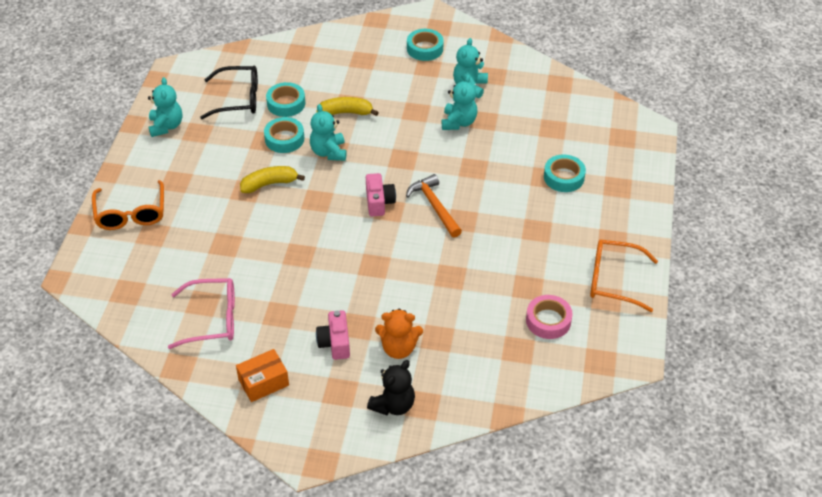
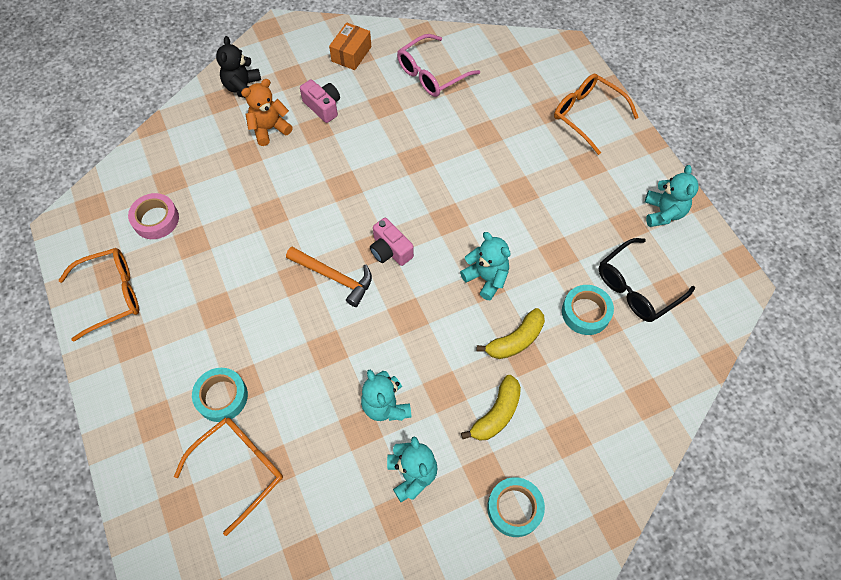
camera: 145 degrees right, 15 degrees up
(166, 126) = (663, 213): turquoise teddy bear -> turquoise teddy bear turned 135 degrees counterclockwise
(269, 184) = (506, 209): yellow banana -> yellow banana (496, 414)
(284, 139) = (542, 267): turquoise tape -> none
(574, 137) = (239, 469): none -> orange glasses

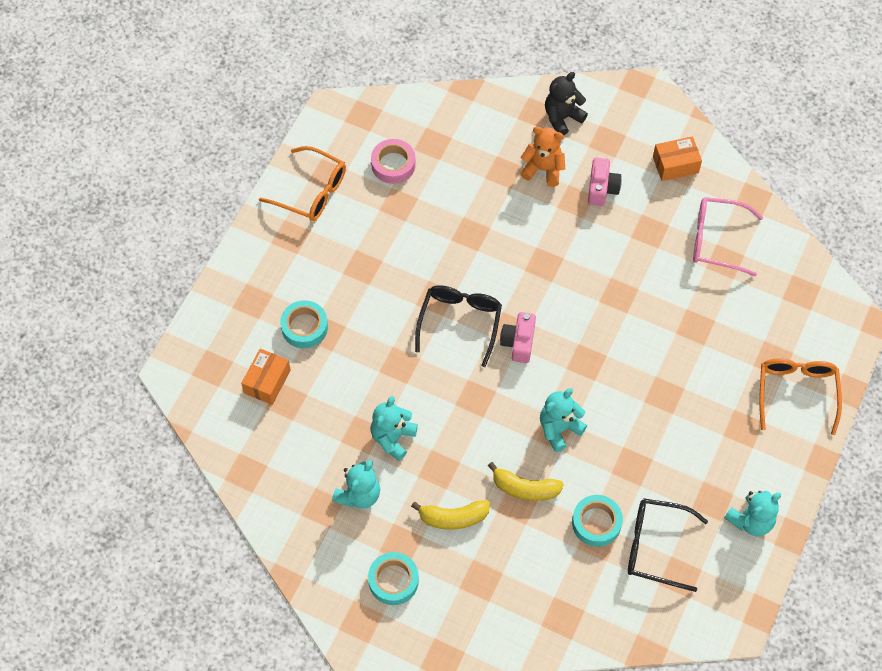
camera: 50 degrees right, 0 degrees up
(239, 469) = (267, 381): orange glasses -> orange box
(334, 277) = (460, 322): orange hammer -> black glasses
(486, 278) = (559, 429): turquoise teddy bear -> turquoise teddy bear turned 135 degrees counterclockwise

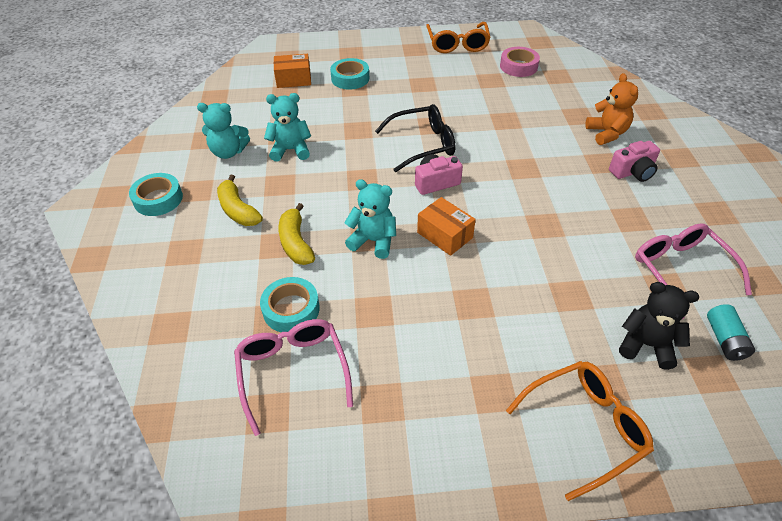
camera: 60 degrees right, 15 degrees down
(562, 118) = (664, 125): black teddy bear -> black teddy bear (646, 345)
(655, 546) = (292, 372): black glasses -> pink glasses
(675, 165) = (717, 207): orange box -> orange box (445, 235)
(750, 520) = (382, 455): turquoise teddy bear -> none
(784, 263) = (724, 340): none -> turquoise battery

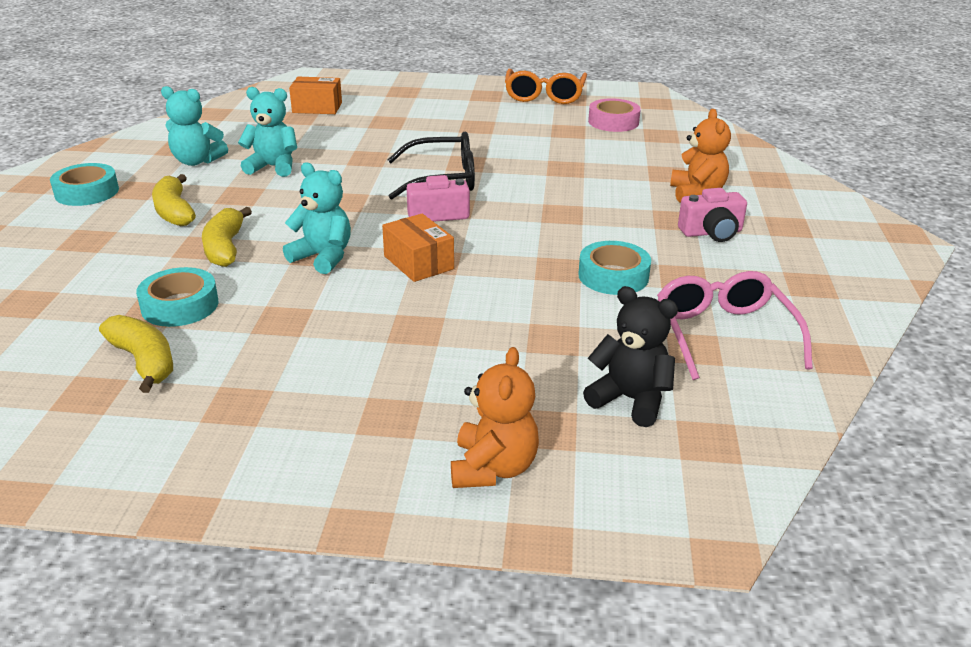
camera: 10 degrees right, 15 degrees down
(292, 372) = (144, 361): pink glasses -> yellow banana
(350, 78) = (387, 113): turquoise tape -> turquoise tape (613, 276)
(585, 427) = (493, 468): orange glasses -> orange teddy bear
(724, 340) = (748, 410): turquoise battery -> none

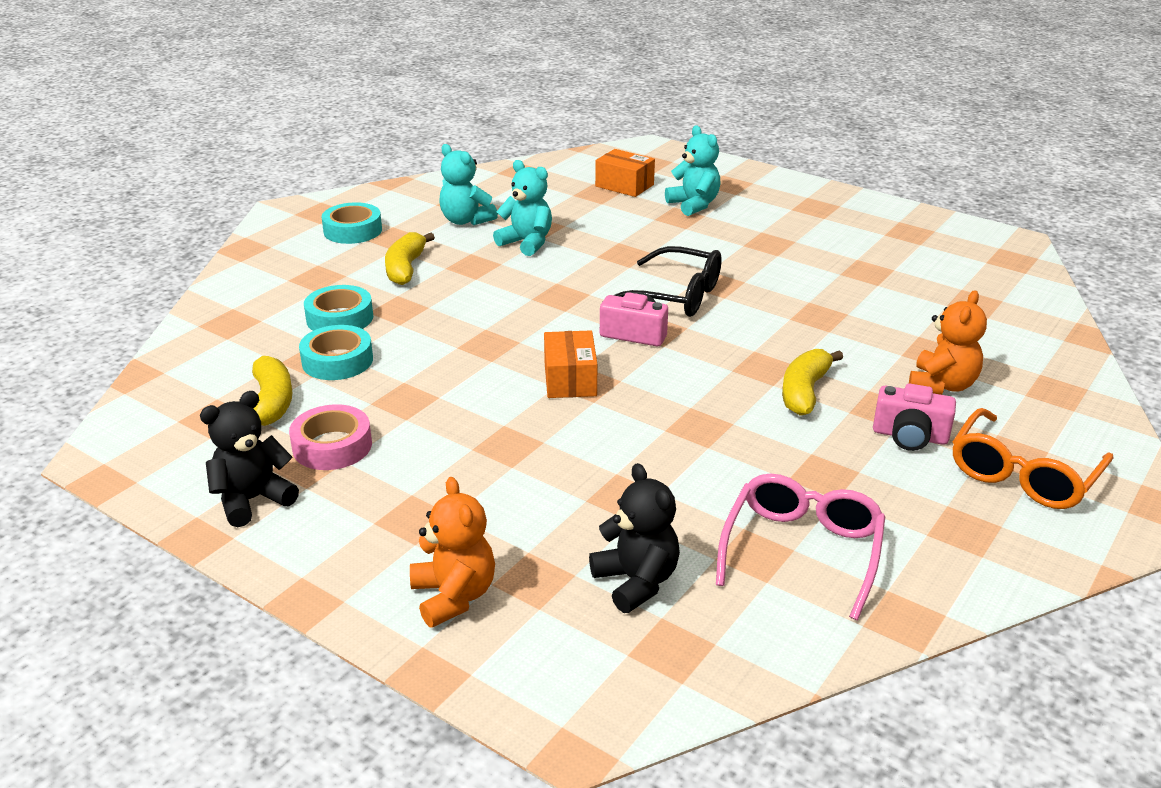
camera: 30 degrees right, 0 degrees up
(209, 455) = (252, 500): none -> black teddy bear
(225, 248) = (417, 316): yellow banana -> yellow banana (804, 392)
(323, 257) = (490, 349): turquoise teddy bear -> turquoise teddy bear (694, 205)
(493, 468) = (454, 596): orange teddy bear -> orange teddy bear turned 60 degrees counterclockwise
(544, 95) = (882, 222): orange glasses -> orange glasses (1023, 475)
(613, 122) = (932, 273): pink tape -> pink tape (332, 446)
(613, 276) = (748, 452): turquoise tape -> turquoise tape (340, 318)

